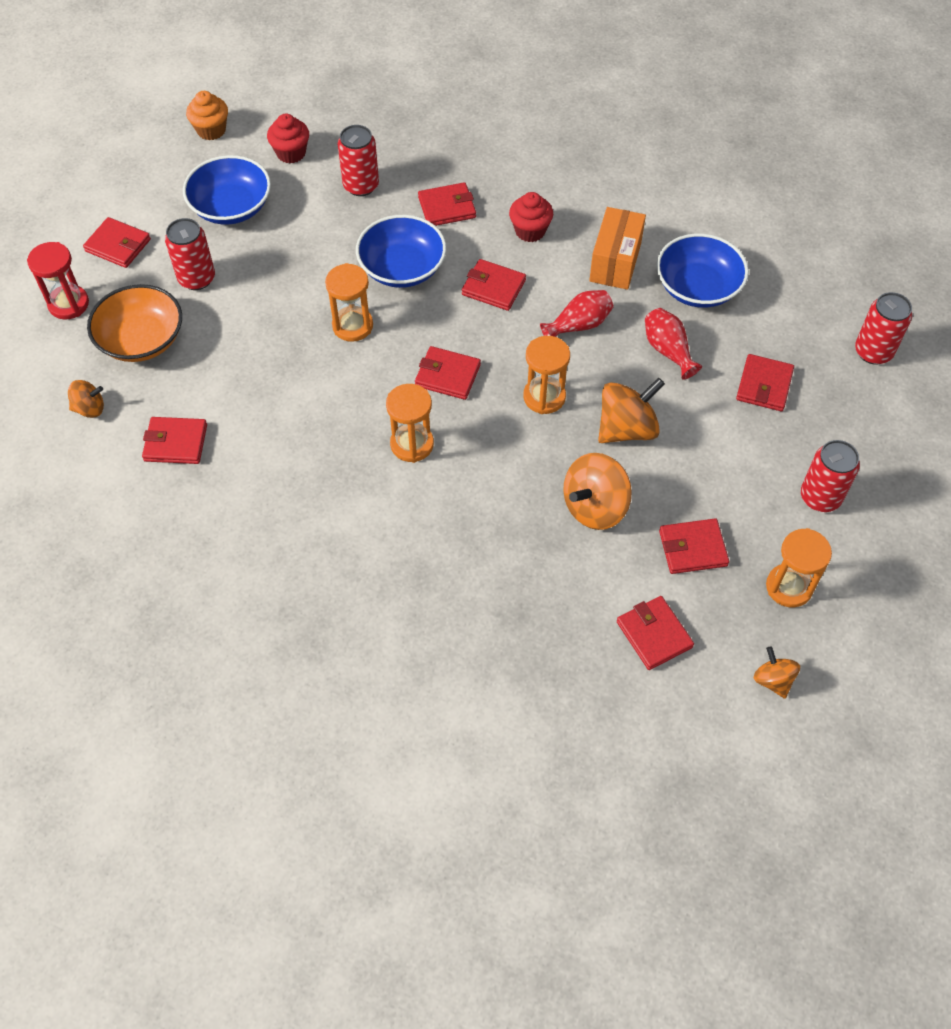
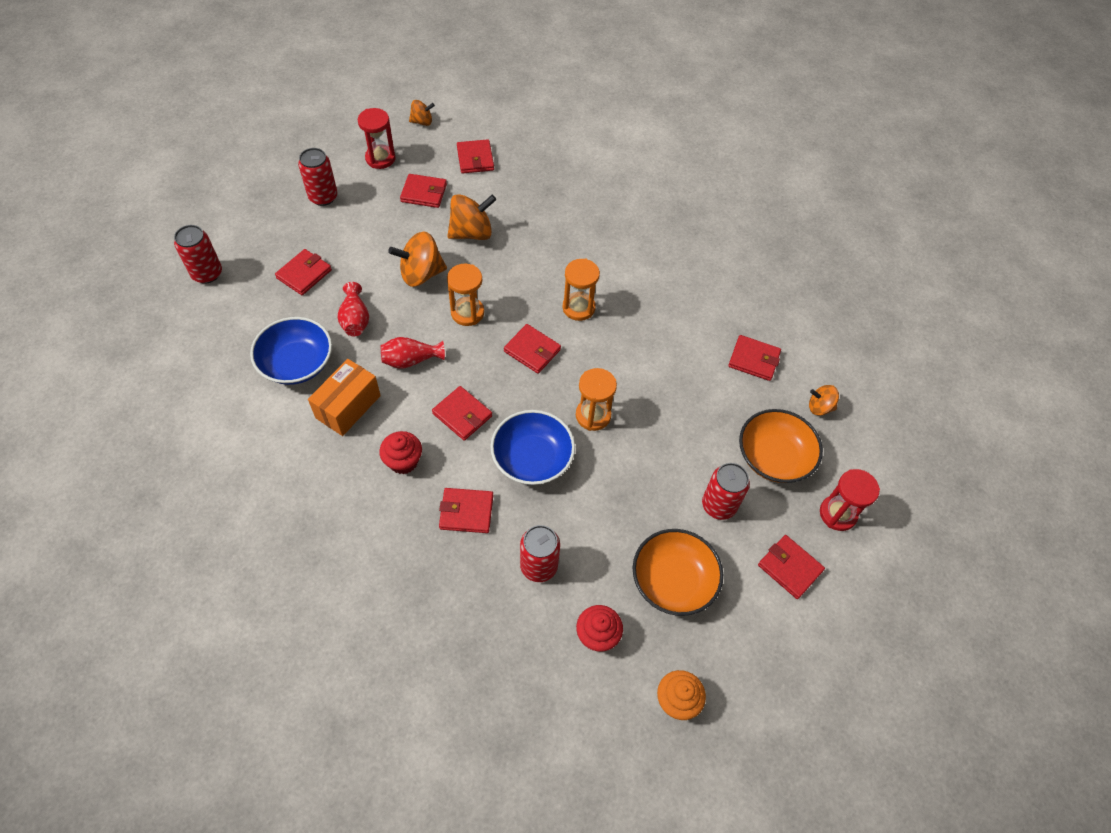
camera: 165 degrees left, 0 degrees up
(231, 207) = (673, 580): blue bowl -> orange bowl
(773, 680) = (422, 122): orange spinning top -> orange spinning top turned 90 degrees counterclockwise
(789, 587) = (380, 158): orange hourglass -> red hourglass

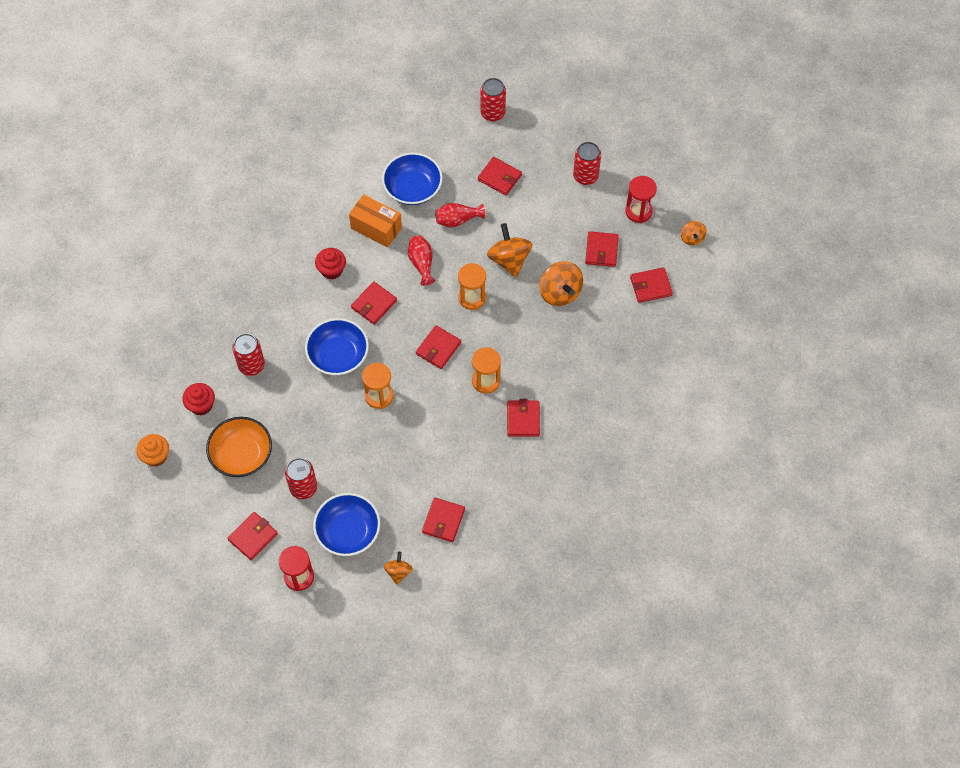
camera: 90 degrees right, 5 degrees up
(466, 512) = (292, 315): red wallet -> red wallet (523, 419)
(774, 457) = (348, 531): orange bowl -> blue bowl

